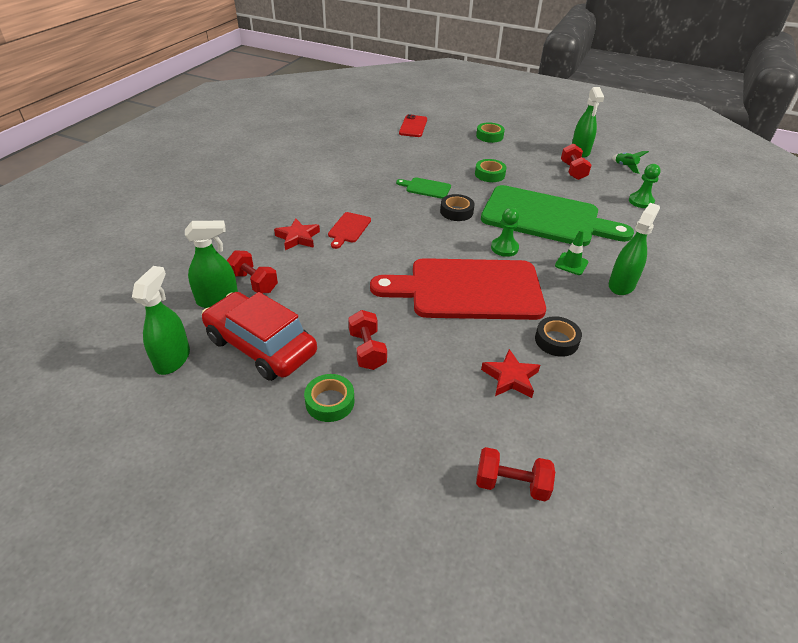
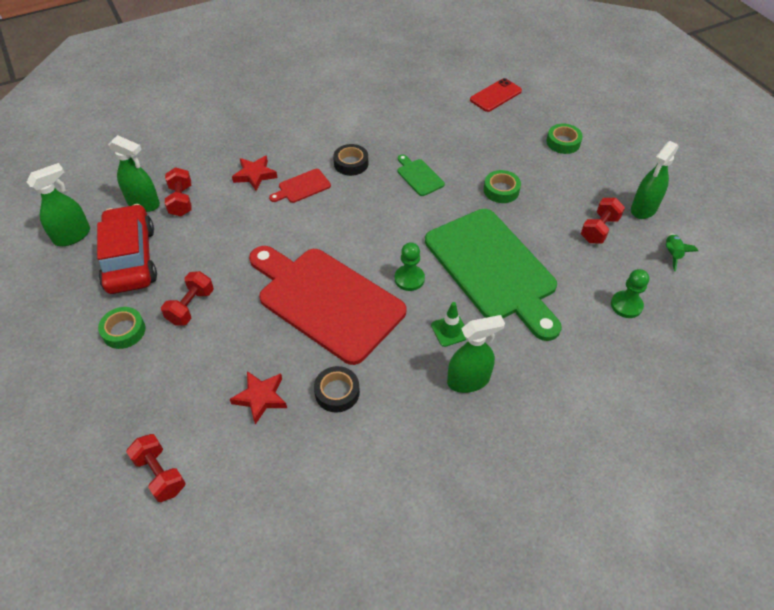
camera: 40 degrees right, 10 degrees up
(456, 211) = (414, 217): black tape -> black tape (351, 163)

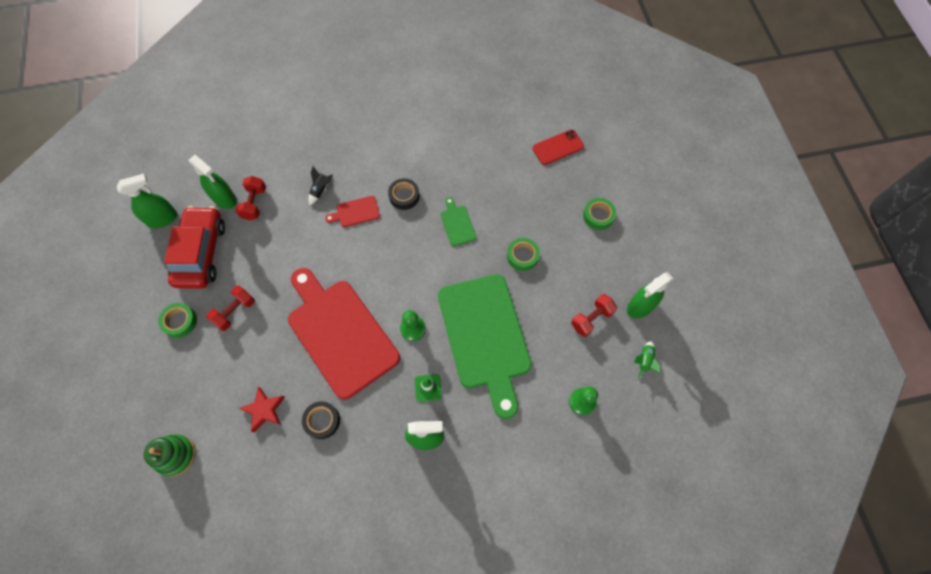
camera: 15 degrees right, 15 degrees up
(160, 474) = (176, 455): red dumbbell -> green stacking toy
(255, 175) = (321, 190): red star -> black rocket

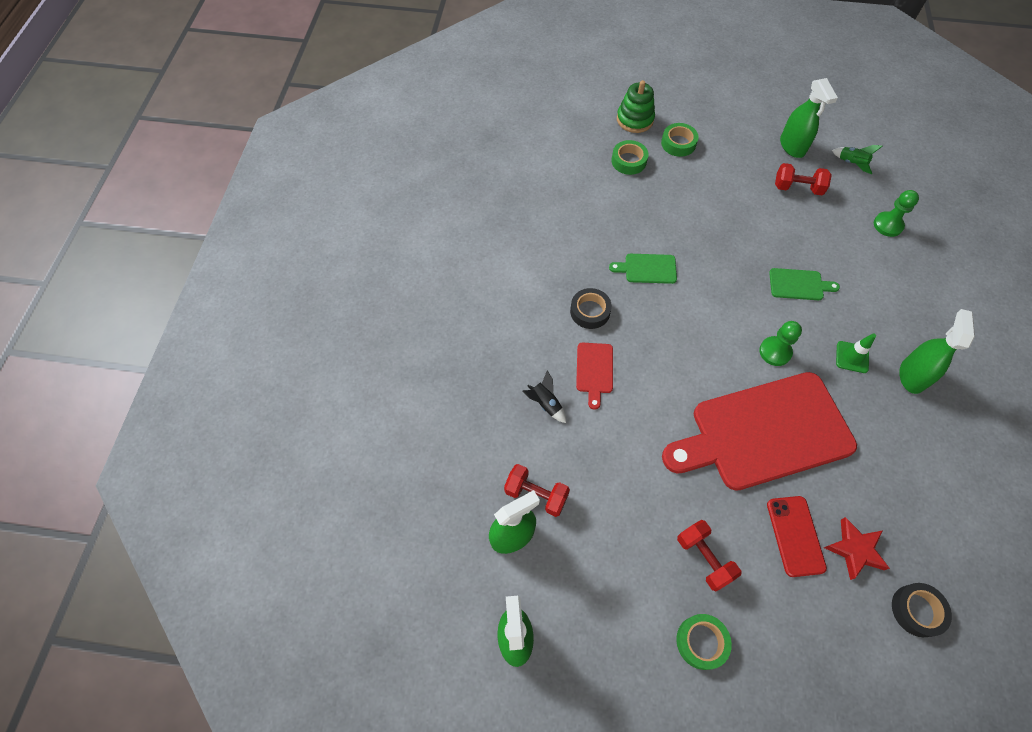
camera: 70 degrees left, 5 degrees down
(176, 455) = (906, 685): green stacking toy -> green stacking toy (635, 119)
(201, 253) = (595, 588): red car -> none
(322, 421) = (878, 482): black tape -> black tape (917, 610)
(485, 336) = (799, 285): green cutting board -> green cutting board, size x0.40
(522, 256) = (708, 221): green tape -> green tape (628, 161)
(558, 147) = (579, 148): red phone -> red phone (795, 536)
(591, 319) = (797, 188): red dumbbell -> red dumbbell turned 60 degrees counterclockwise

